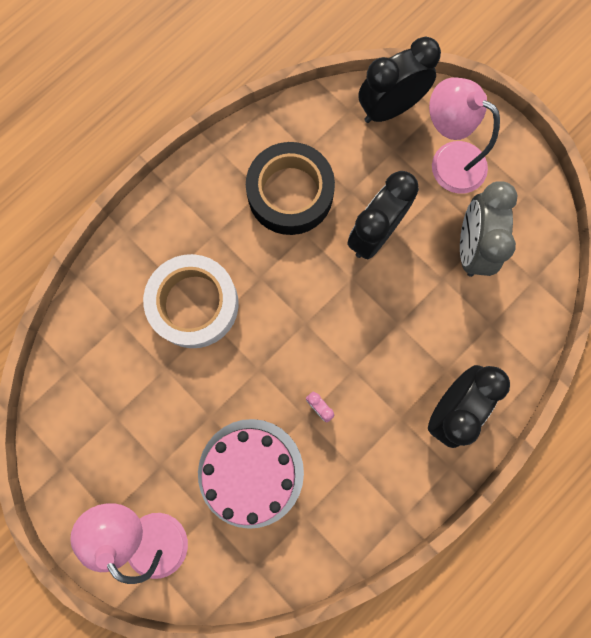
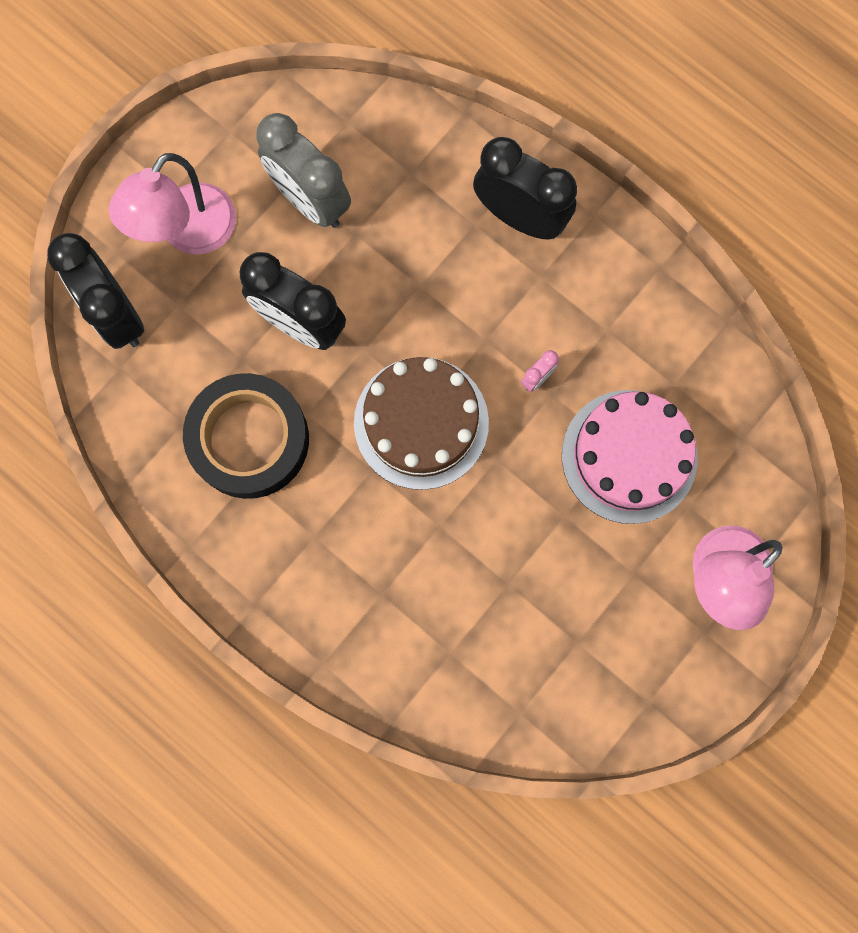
camera: 95 degrees left, 0 degrees up
(194, 304) = (416, 554): white tape -> none
(291, 315) = (421, 423): none -> brown cake
(470, 247) = (310, 200): grey clock -> grey clock turned 45 degrees clockwise

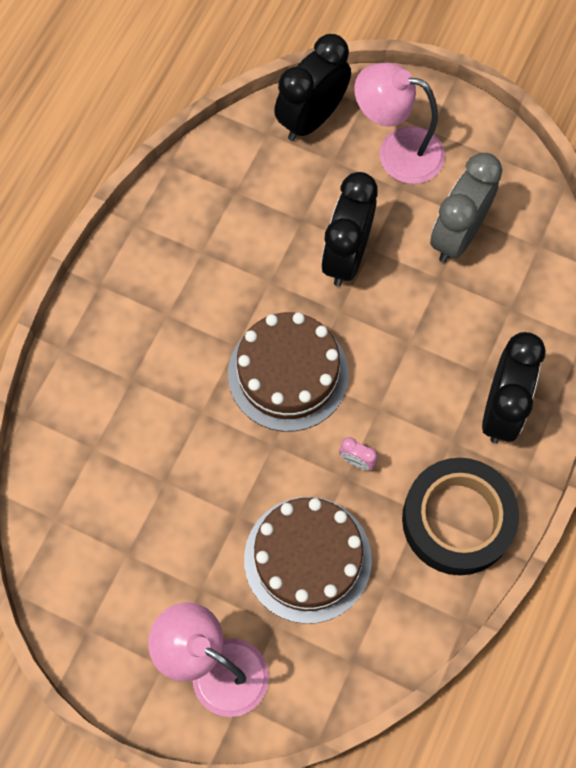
camera: 75 degrees right, 10 degrees down
(249, 439) = (235, 244): black tape -> black tape (457, 520)
(629, 456) = (307, 559): pink cake -> brown cake

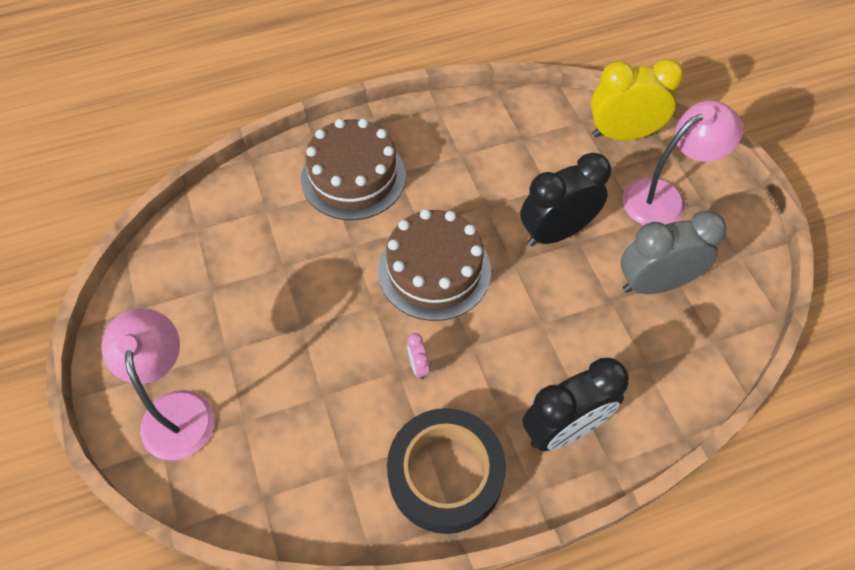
camera: 45 degrees right, 10 degrees down
(307, 559) = (313, 398): brown cake -> brown cake (353, 177)
(311, 119) = (622, 134): black clock -> yellow clock
(397, 152) = (664, 197): pink lamp -> pink lamp turned 90 degrees clockwise

